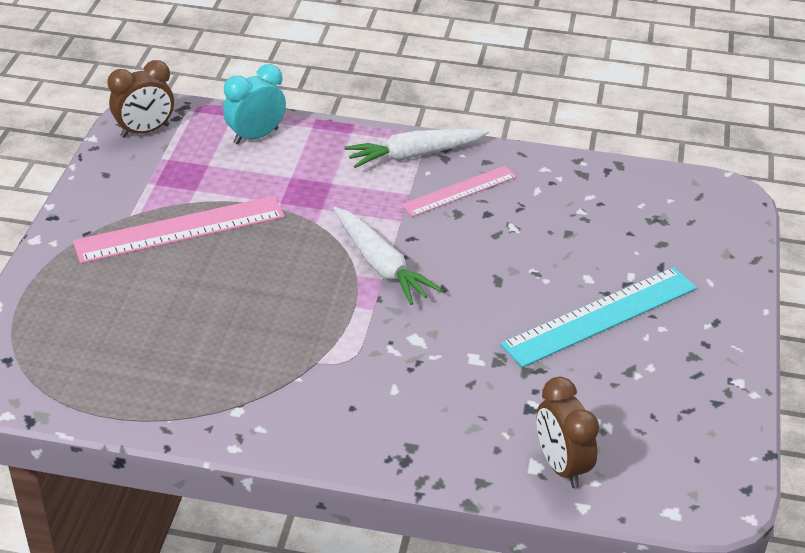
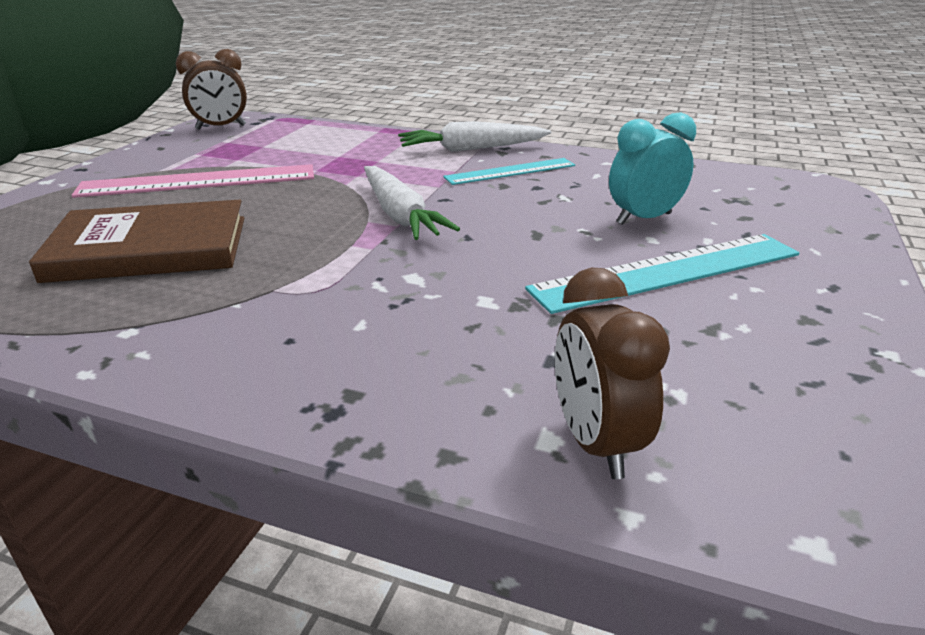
camera: 10 degrees right, 10 degrees down
(196, 325) = (150, 248): none -> brown book
(256, 136) = (321, 133): turquoise clock -> turquoise clock (644, 219)
(459, 191) = (510, 171): pink ruler -> turquoise ruler

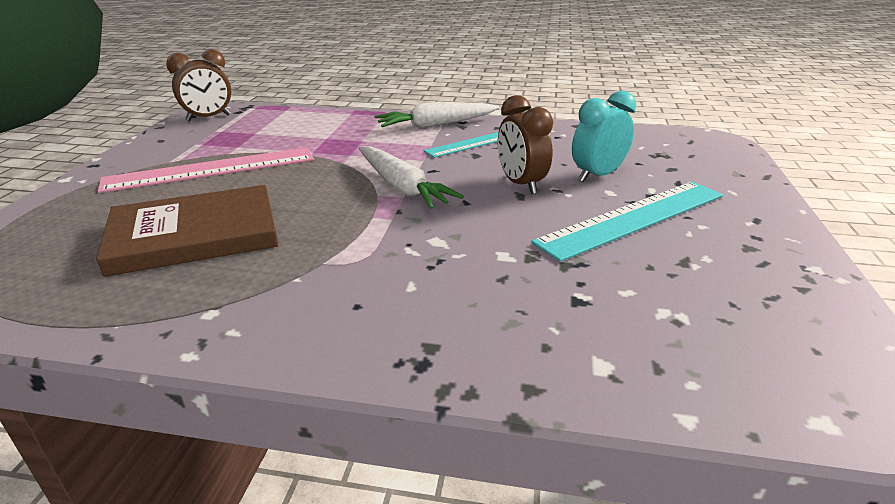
camera: 10 degrees left, 0 degrees up
(595, 442) = (638, 363): brown clock -> brown clock (521, 184)

